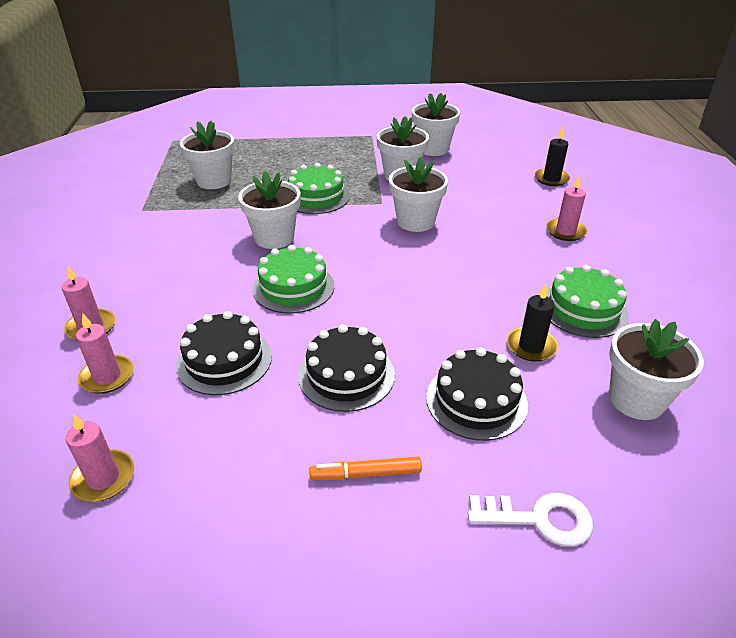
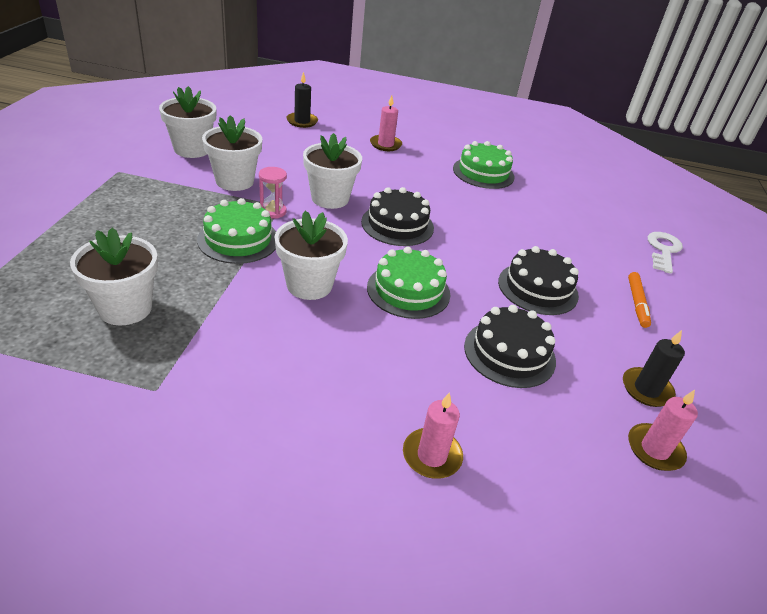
camera: 80 degrees left, 0 degrees up
(107, 377) = (522, 443): pink candle -> none
(369, 201) = (273, 211): none -> pink hourglass
(476, 400) = (569, 241): black cake -> black cake (397, 225)
(531, 346) = (518, 204): black candle -> black candle (646, 389)
(636, 399) = (571, 188): white flower pot -> none

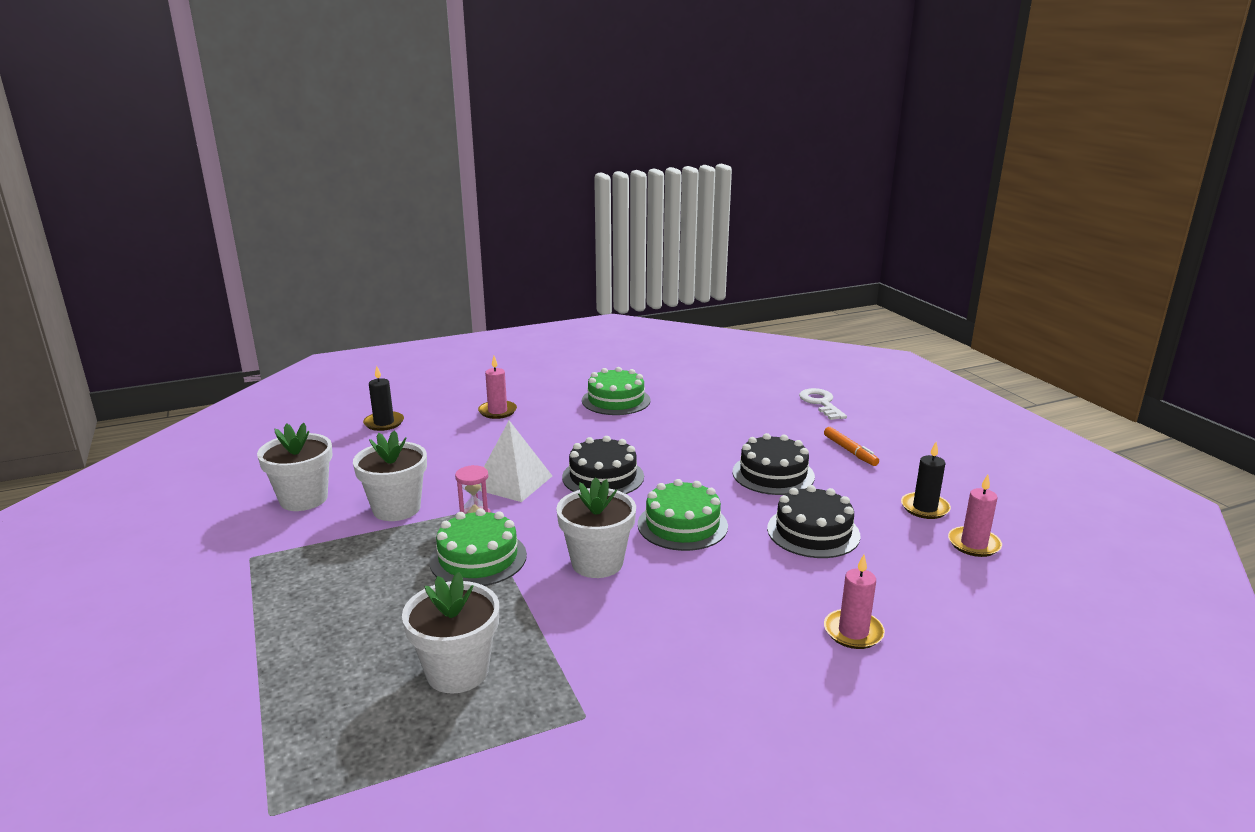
camera: 30 degrees left, 15 degrees down
(330, 198) = (513, 482): white flower pot -> white pyramid

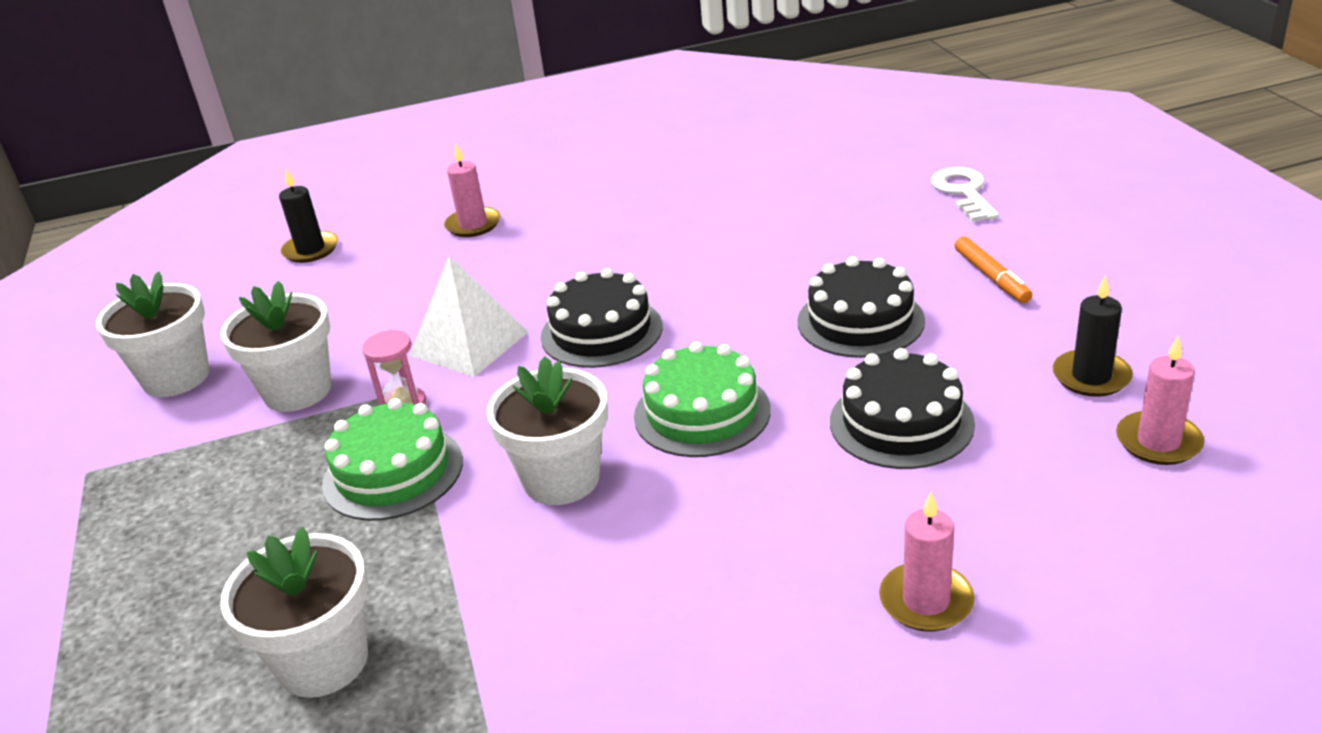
camera: 10 degrees right, 10 degrees up
(616, 400) = (649, 199): green cake -> none

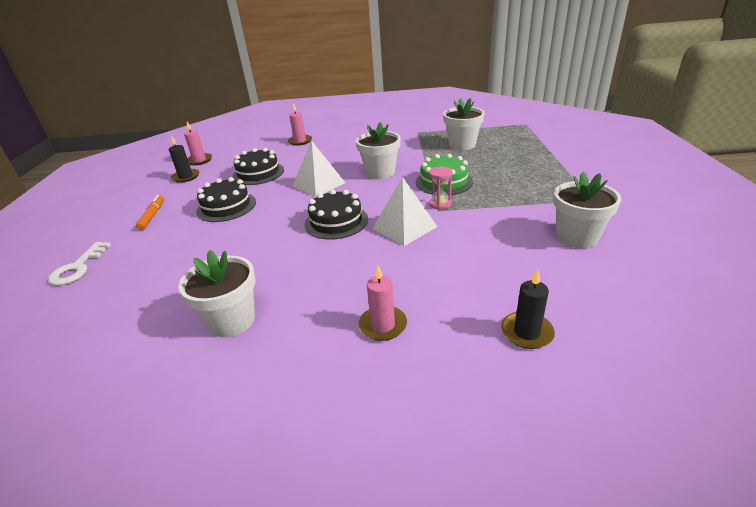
camera: 165 degrees left, 0 degrees up
(297, 391) = (496, 218): white flower pot -> white flower pot (232, 320)
(702, 413) = (318, 184): green cake -> white pyramid

